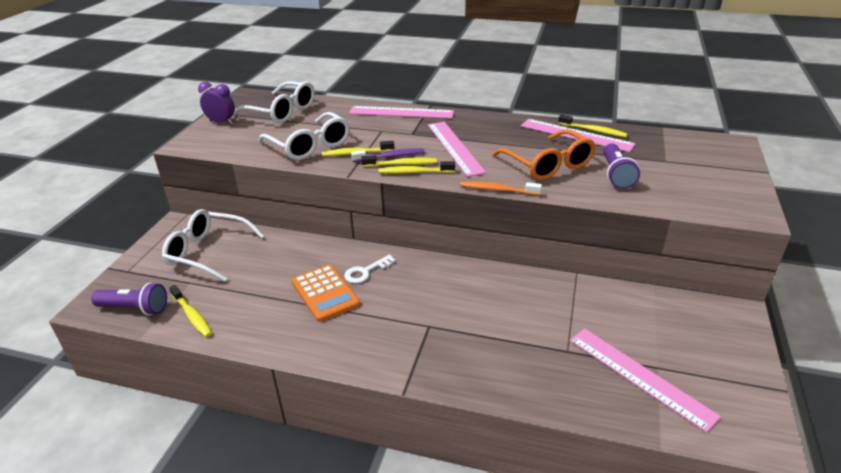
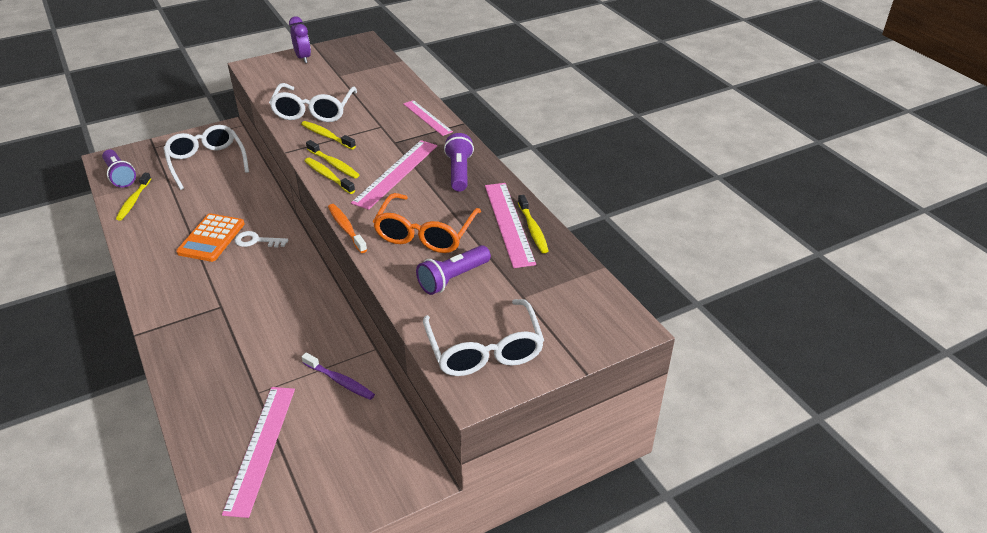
camera: 45 degrees right, 5 degrees up
(282, 112) = (354, 69): white glasses -> white glasses (484, 350)
(390, 157) = (340, 153): purple toothbrush -> purple toothbrush (340, 381)
(401, 112) = (427, 117): pink ruler -> pink ruler, size x0.65
(490, 127) = (459, 172): none -> purple flashlight

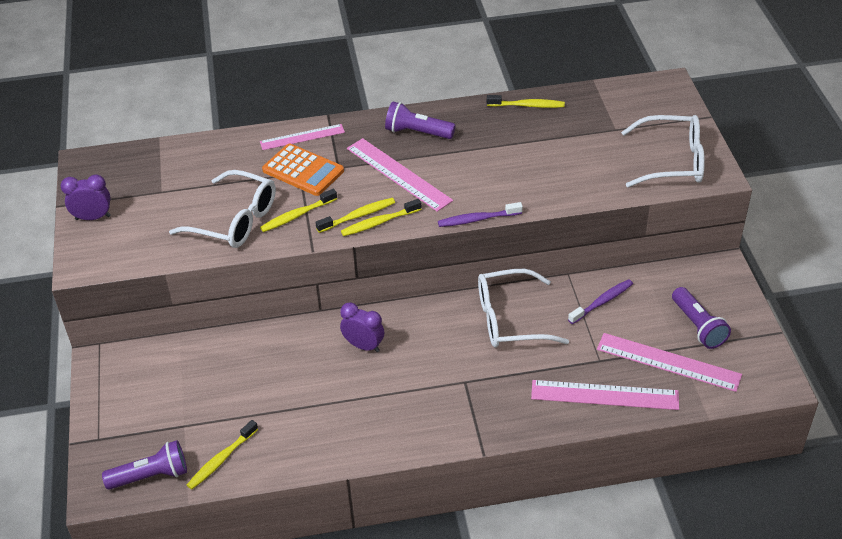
camera: 70 degrees left, 5 degrees up
(133, 201) = (221, 459): yellow toothbrush -> yellow toothbrush turned 105 degrees clockwise
(206, 162) = (171, 384): white glasses -> white glasses (509, 319)
(211, 238) = (340, 385): orange calculator -> orange calculator (303, 171)
(256, 241) = (363, 346): white key -> purple clock
(346, 228) = (477, 219): orange toothbrush -> purple toothbrush
(425, 234) = (508, 170): orange glasses -> none
(453, 278) = (578, 163): purple flashlight -> purple flashlight (698, 326)
(509, 223) = (513, 117): pink ruler -> pink ruler (604, 395)

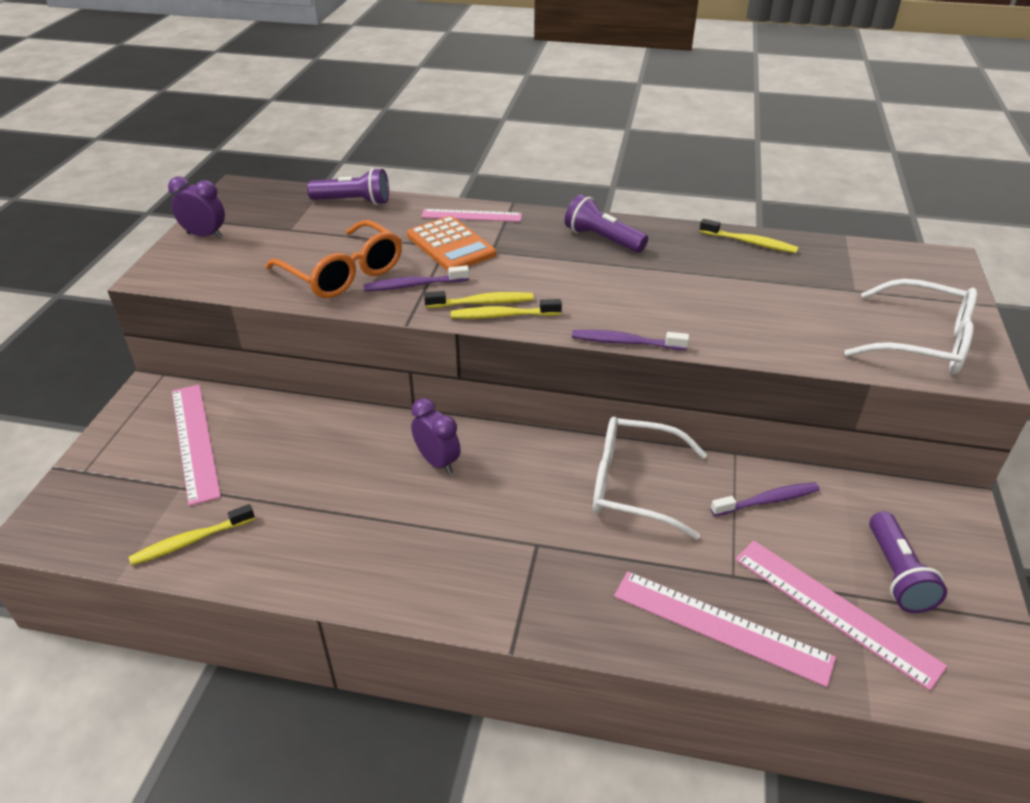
camera: 20 degrees right, 5 degrees down
(151, 476) = (102, 533): purple flashlight -> purple flashlight (353, 201)
(235, 220) = (344, 273): white glasses -> orange glasses
(297, 215) = (414, 285): yellow toothbrush -> purple toothbrush
(398, 174) = (556, 273): pink ruler -> pink ruler (194, 441)

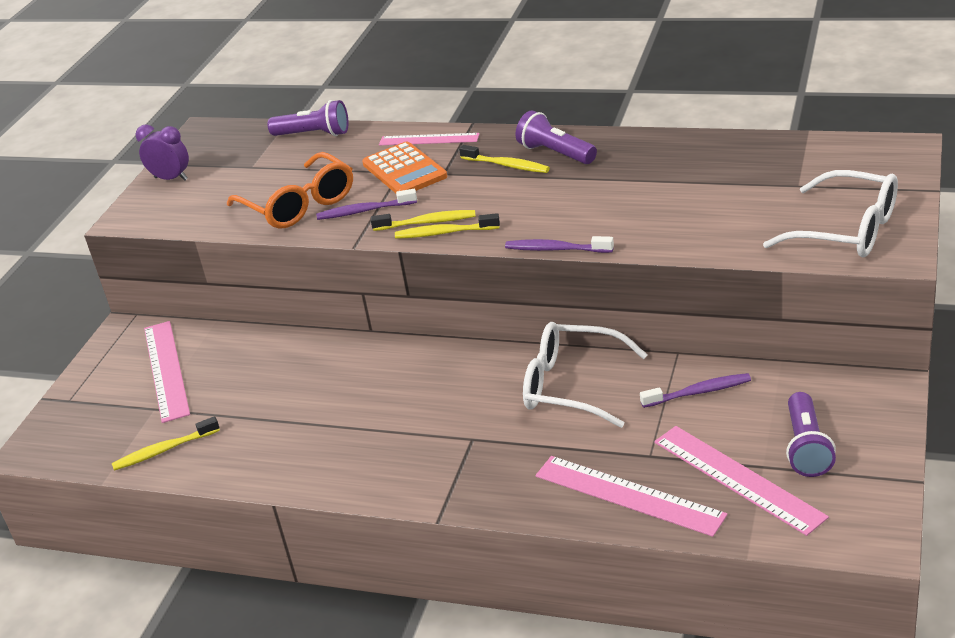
camera: 10 degrees right, 5 degrees down
(437, 462) = (388, 375): purple clock -> none
(750, 242) = (705, 145): yellow toothbrush -> yellow toothbrush (507, 165)

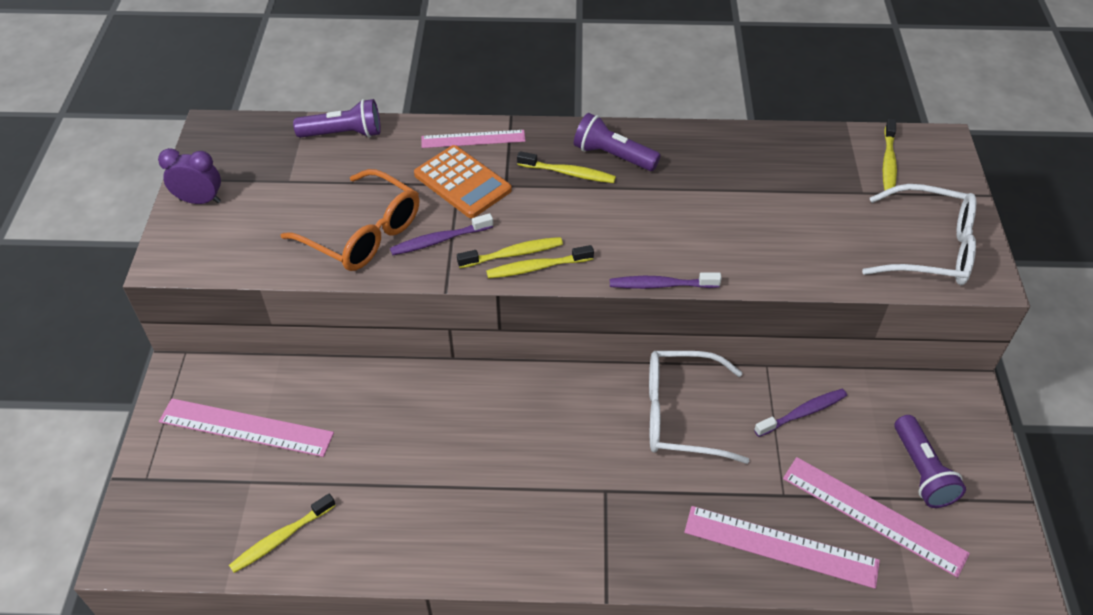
camera: 20 degrees left, 15 degrees up
(166, 370) = (246, 427): pink ruler -> pink ruler turned 45 degrees counterclockwise
(837, 162) = (888, 163): none -> yellow toothbrush

